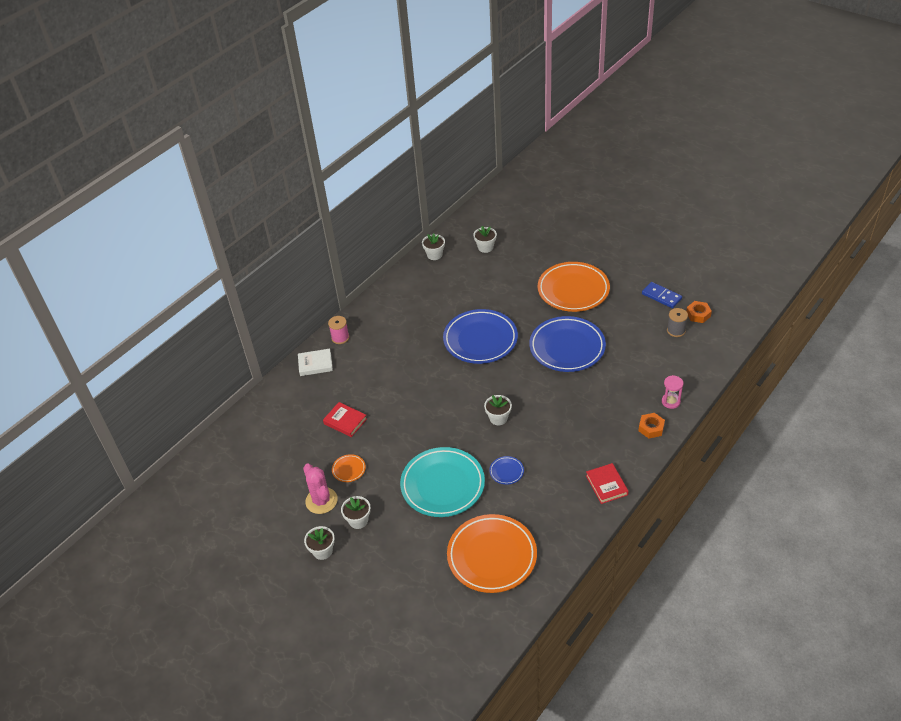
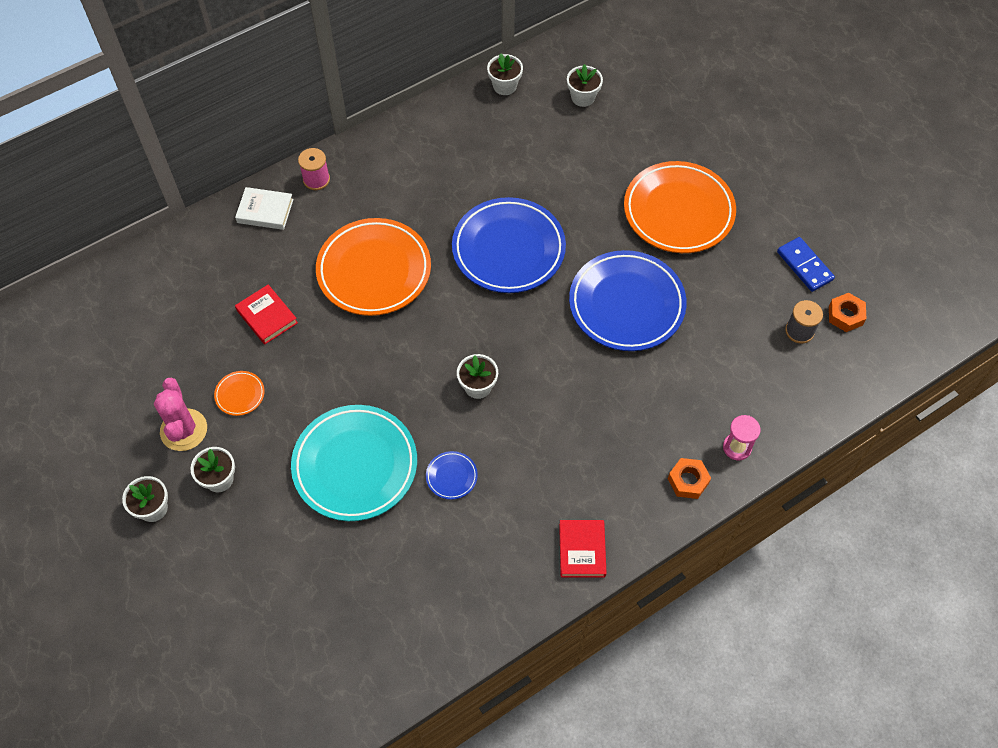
camera: 15 degrees right, 15 degrees up
(492, 556) = (373, 602): orange plate -> orange plate (374, 271)

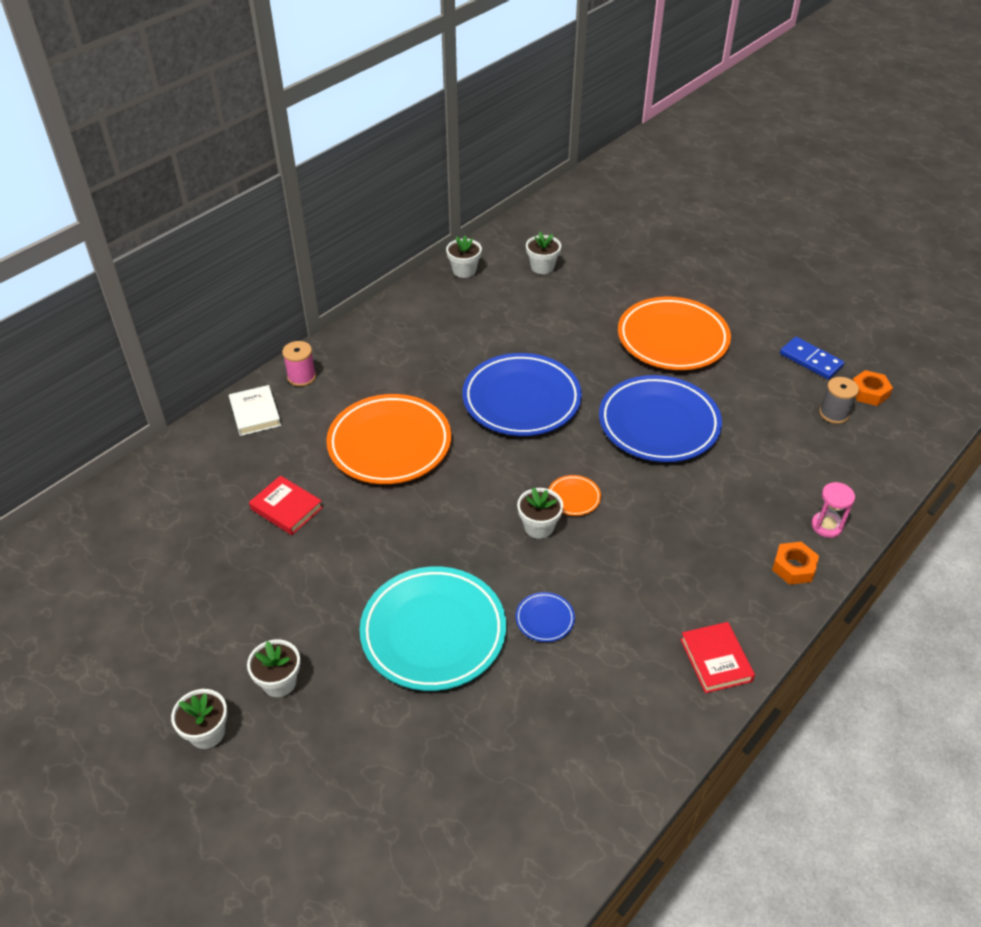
camera: 15 degrees left, 15 degrees down
(184, 430) = (222, 640): pink cactus -> none
(240, 394) = (278, 590): orange plate -> orange plate (574, 497)
(265, 211) = (255, 413): white book -> white book turned 75 degrees clockwise

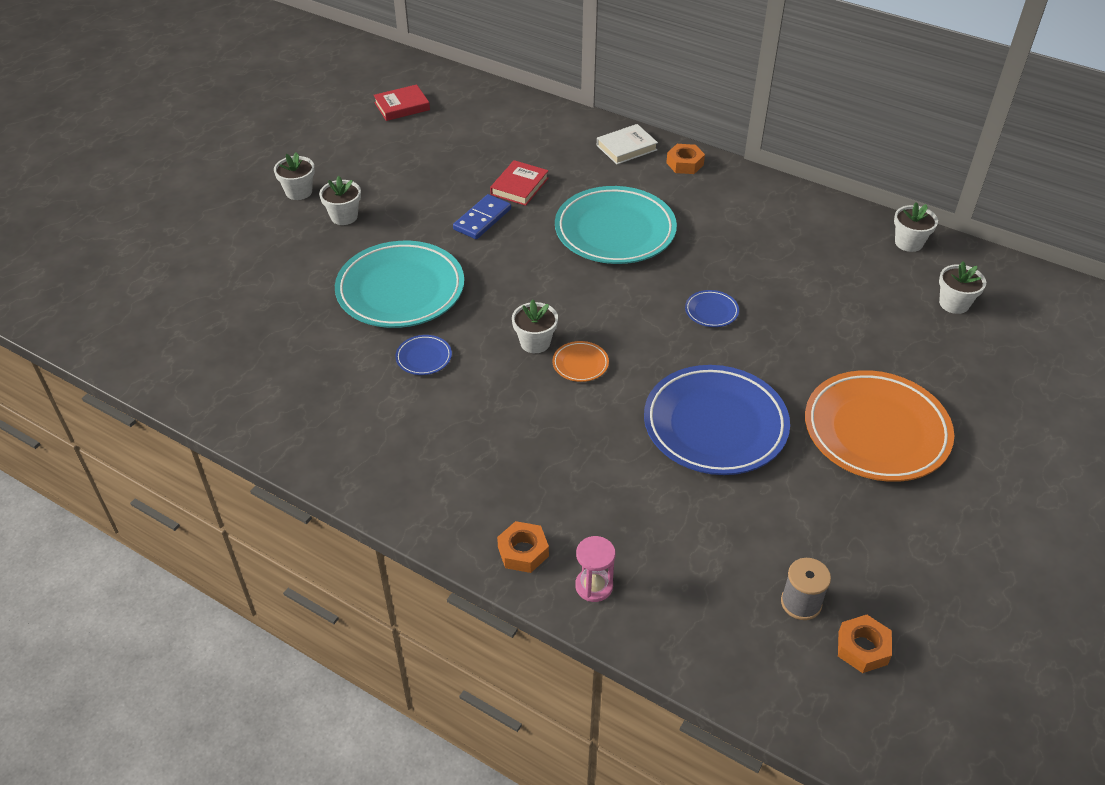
camera: 80 degrees right, 0 degrees up
(301, 377) = (685, 164): pink spool -> orange nut
(389, 444) = (615, 231): orange plate -> turquoise plate
(521, 400) = (711, 311): blue plate -> blue plate, size x0.41
(716, 660) = (390, 484): red book -> red book (402, 106)
(810, 360) = (902, 579): blue domino -> blue domino (482, 219)

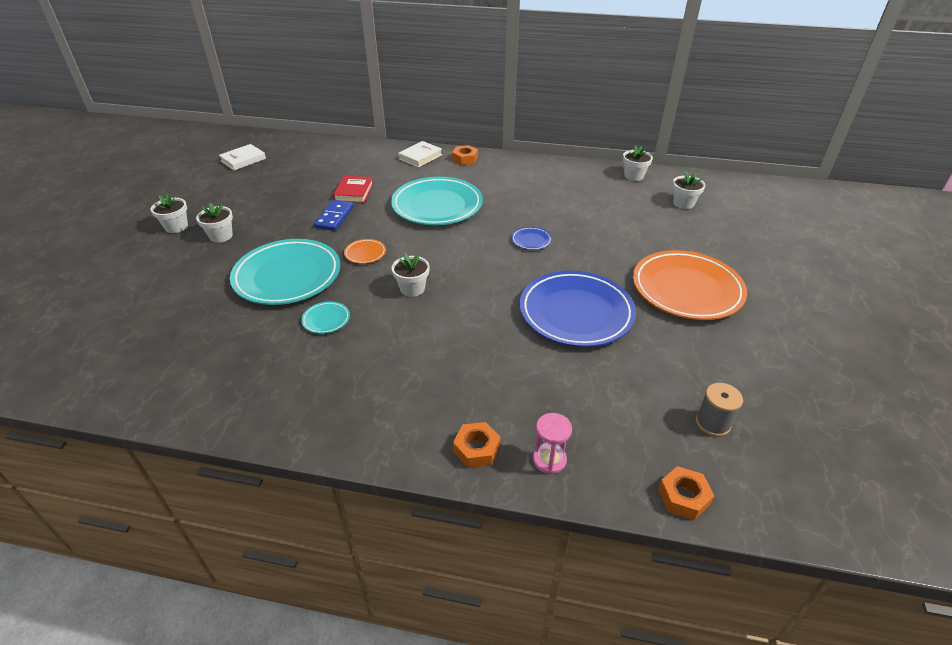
camera: 20 degrees left, 5 degrees down
(402, 106) = (243, 160): red book -> white book
(424, 357) = (326, 320): blue plate -> turquoise plate
(580, 364) = (454, 295): orange plate -> orange plate (365, 253)
(862, 648) = (777, 444): orange nut -> orange nut (683, 497)

